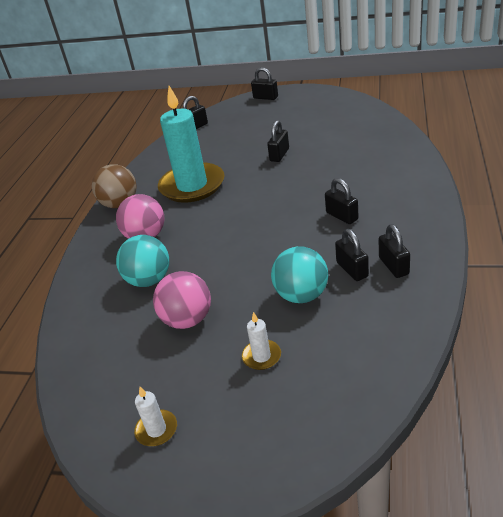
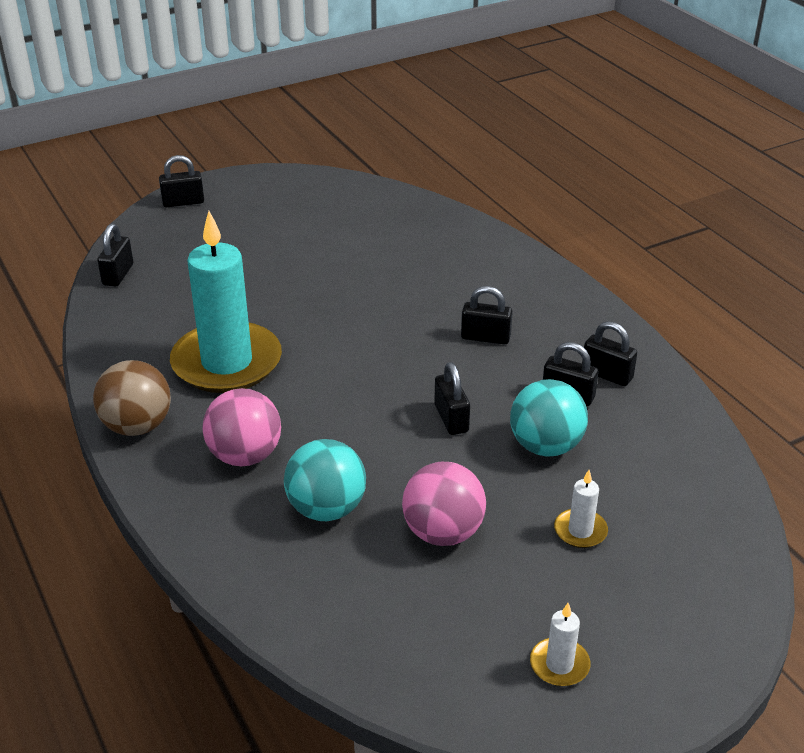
camera: 45 degrees left, 0 degrees up
(279, 155) = (308, 282): black padlock -> black padlock (451, 418)

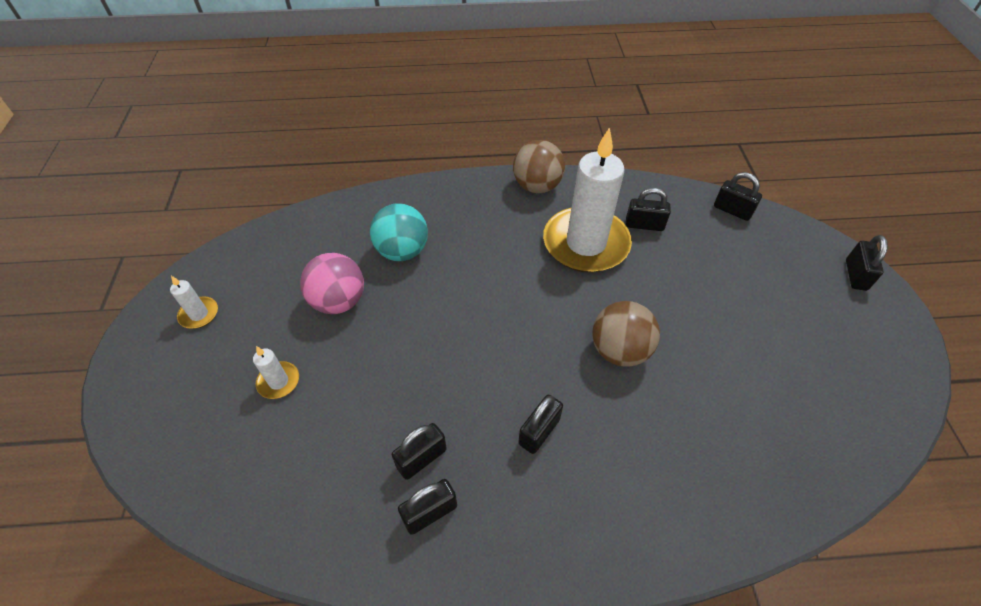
camera: 115 degrees right, 15 degrees up
(227, 362) = (585, 243): turquoise candle -> white candle
(245, 456) = (477, 227): pink ball -> none
(364, 312) = (619, 350): none -> brown ball
(451, 418) = (445, 355): black padlock -> black padlock (644, 225)
(545, 446) = (373, 405): turquoise ball -> none

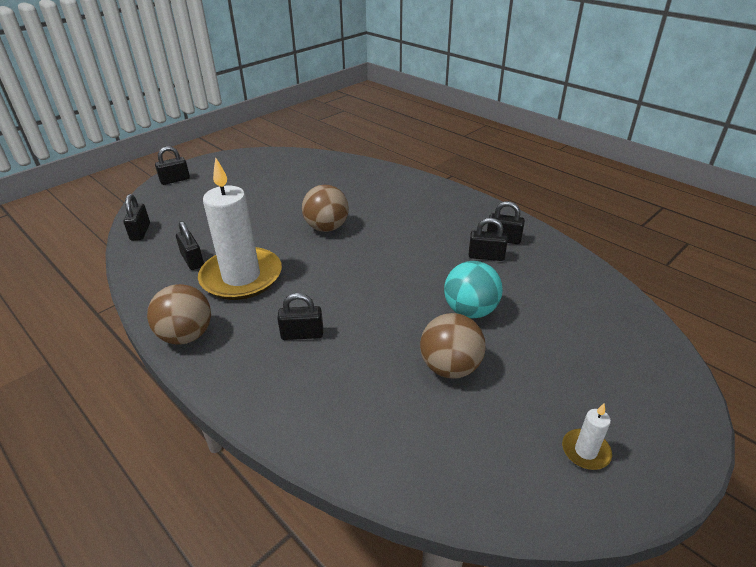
camera: 130 degrees left, 15 degrees down
(278, 381) = (543, 345): white candle -> none
(339, 301) = (450, 367): pink ball -> brown ball
(402, 251) = (357, 368): turquoise ball -> turquoise ball (470, 311)
(539, 431) = (414, 230): black padlock -> black padlock (302, 334)

